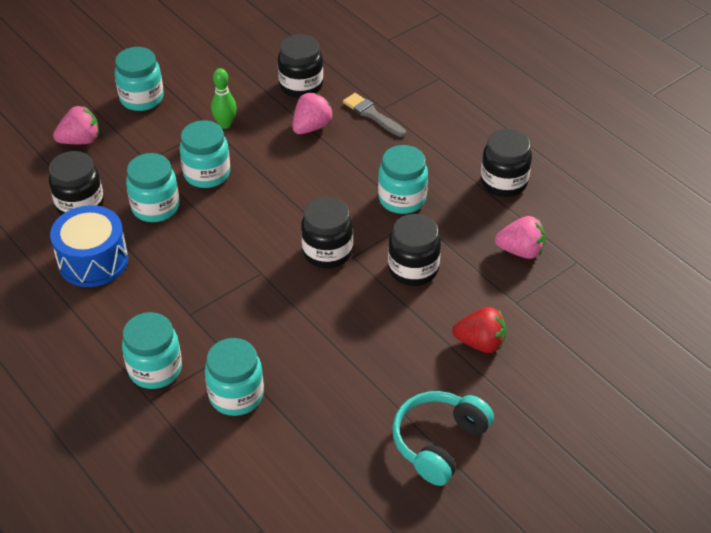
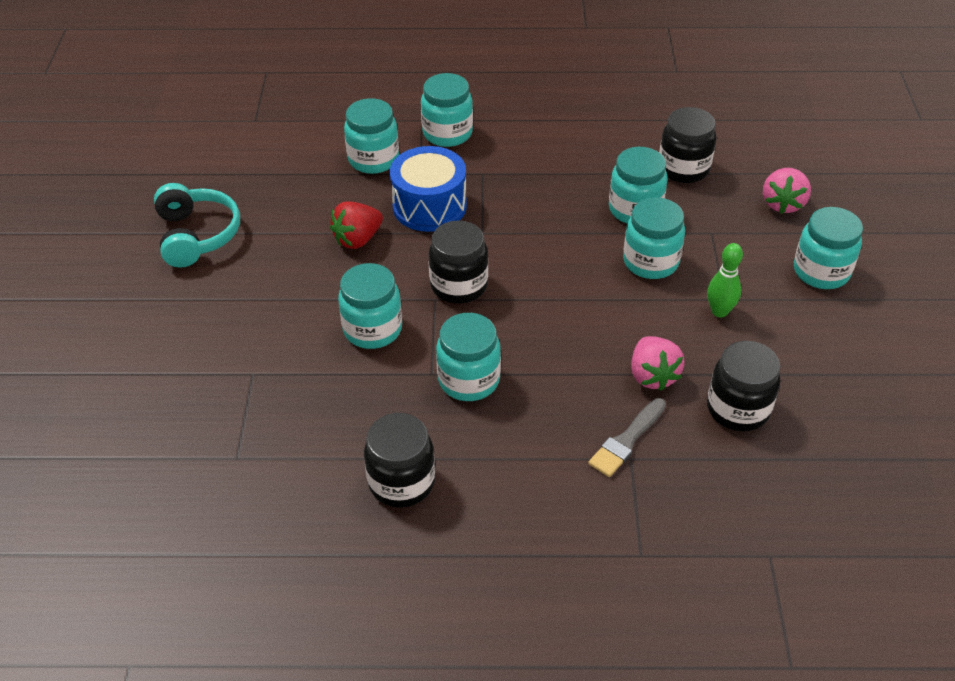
camera: 130 degrees right, 0 degrees up
(93, 260) = (602, 149): blue drum -> blue drum (429, 206)
(372, 115) = (626, 440): grey brush -> grey brush turned 135 degrees clockwise
(413, 269) = (372, 329): black jar -> turquoise jar
(480, 343) = (244, 319): red strawberry -> red strawberry (358, 239)
(521, 251) = (300, 423): pink strawberry -> none

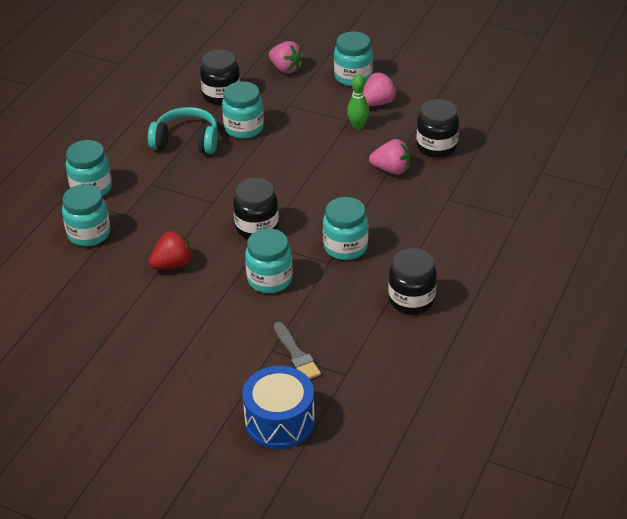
camera: 65 degrees left, 5 degrees down
(197, 235) = (99, 351): turquoise headphones -> turquoise headphones (186, 141)
(358, 239) = (172, 264): red strawberry -> red strawberry turned 105 degrees counterclockwise
(429, 206) = (165, 219): blue drum -> blue drum (279, 421)
(626, 440) = (434, 196): grey brush -> grey brush (296, 354)
(650, 262) = (296, 138): turquoise jar -> none
(785, 315) = (377, 103): none -> pink strawberry

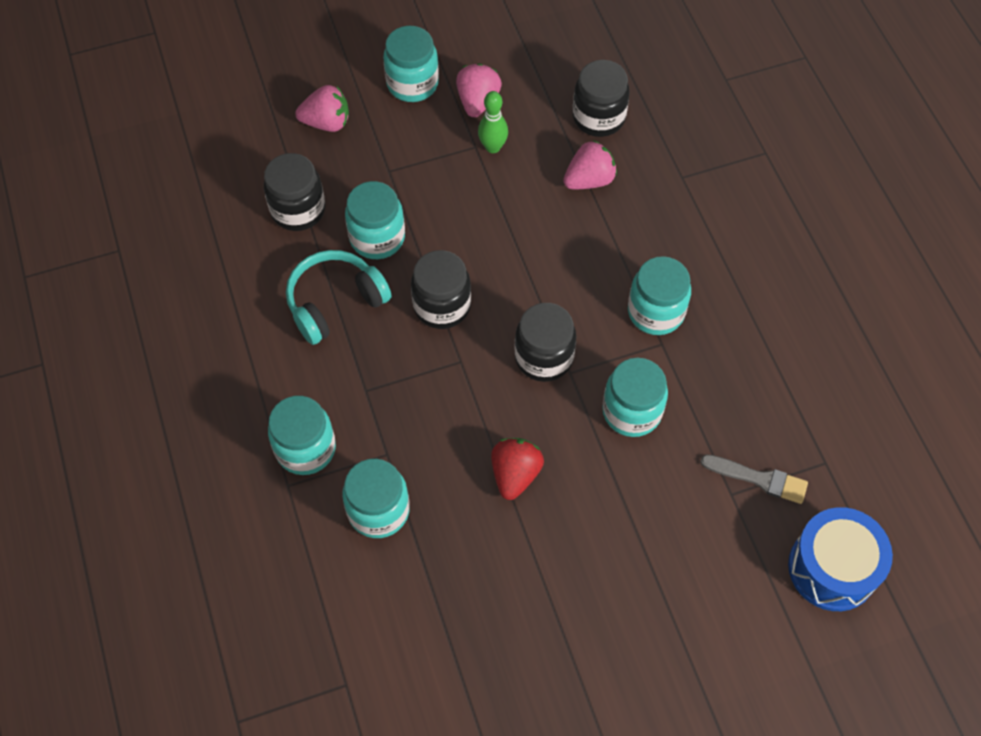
camera: 45 degrees left, 20 degrees up
(411, 300) = (784, 326): black jar -> black jar (442, 306)

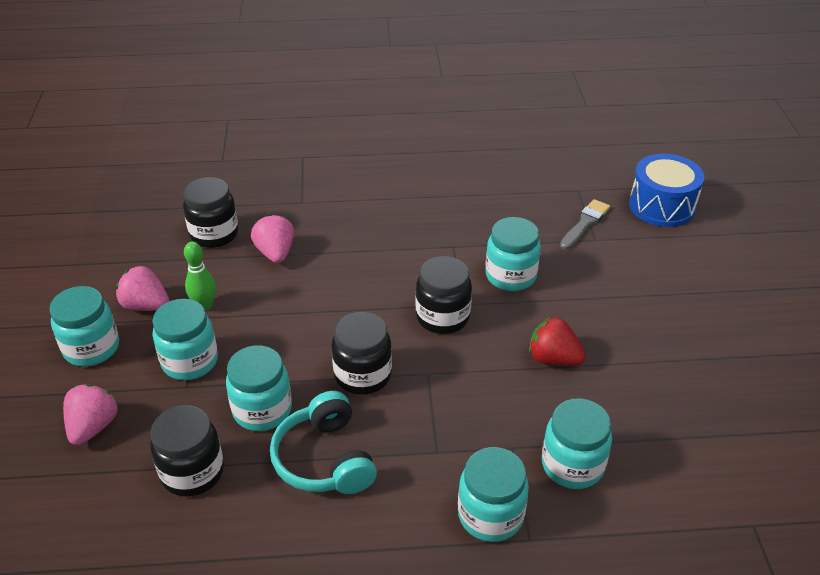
camera: 75 degrees left, 20 degrees down
(656, 312) = (422, 243): turquoise jar -> turquoise jar (190, 361)

